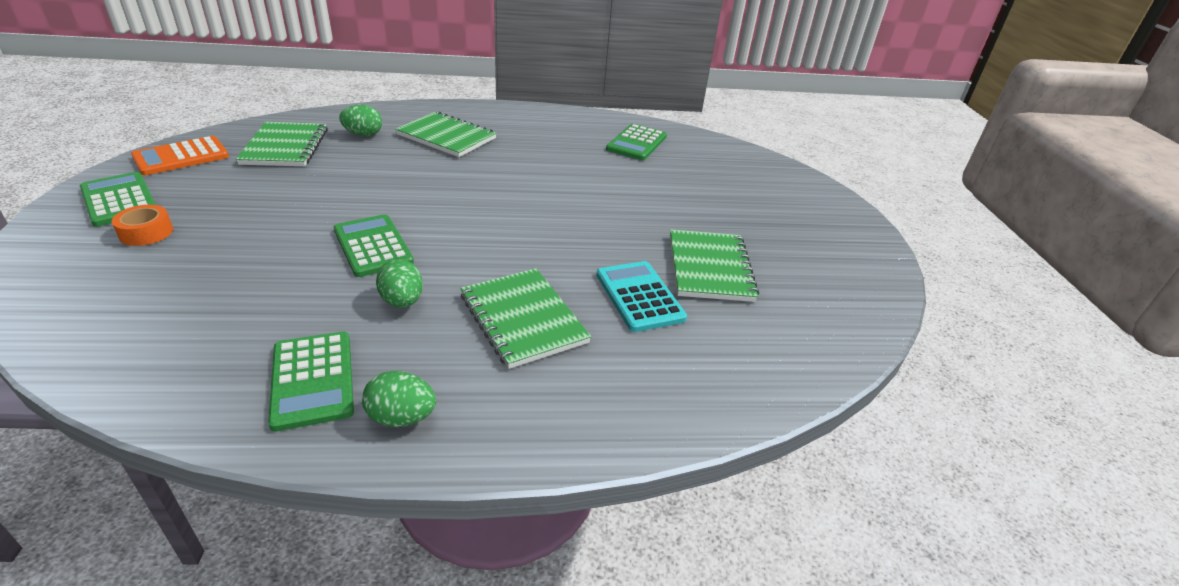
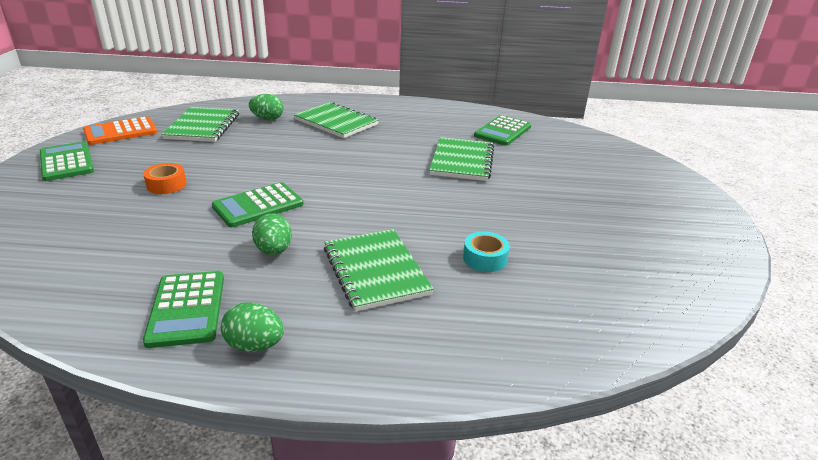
camera: 10 degrees right, 5 degrees down
(146, 232) = (81, 187): orange tape -> orange tape (166, 185)
(373, 246) = (258, 205): green calculator -> green calculator turned 105 degrees counterclockwise
(639, 296) = (485, 258): turquoise calculator -> turquoise tape
(710, 267) = (555, 237): green notebook -> green notebook (462, 161)

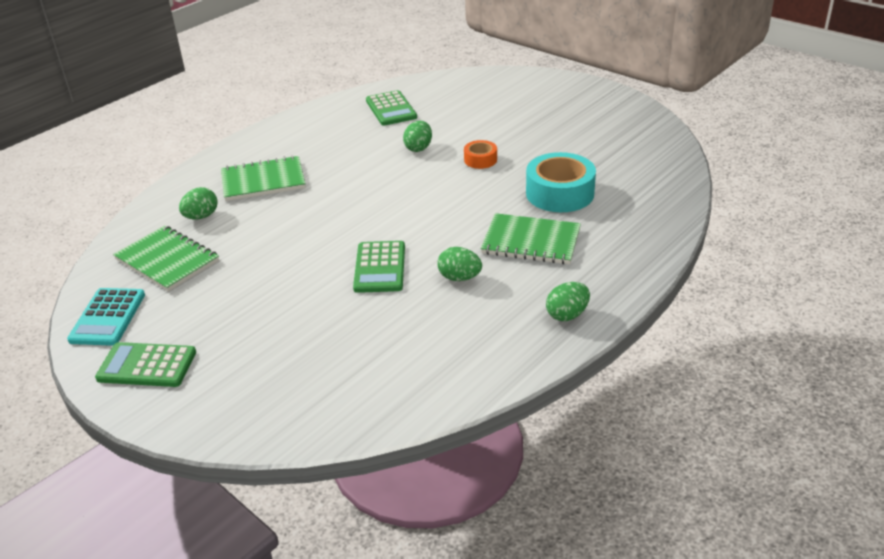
camera: 50 degrees left, 5 degrees up
(120, 132) = (107, 317): orange calculator -> turquoise calculator
(166, 185) = (281, 309): orange tape -> orange tape (480, 160)
(187, 309) = (498, 335): green calculator -> none
(462, 161) = (418, 148): green notebook -> green egg
(485, 258) = (560, 193): turquoise tape -> turquoise tape, size x1.93

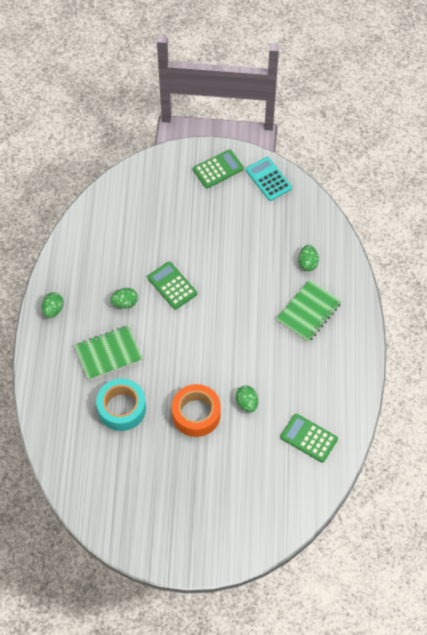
camera: 140 degrees right, 25 degrees up
(167, 260) = (285, 225): green notebook -> none
(480, 160) = (196, 414): orange tape -> orange tape, size x1.93

